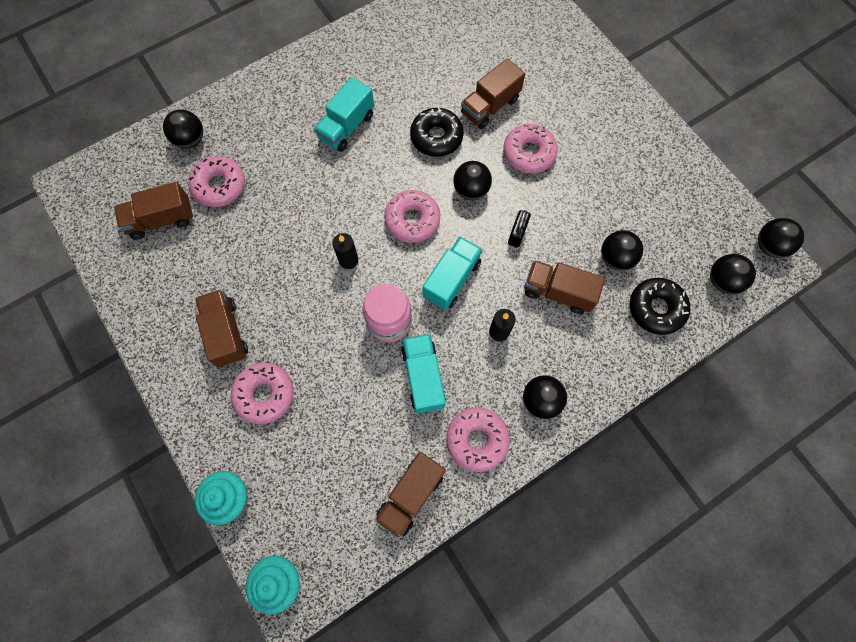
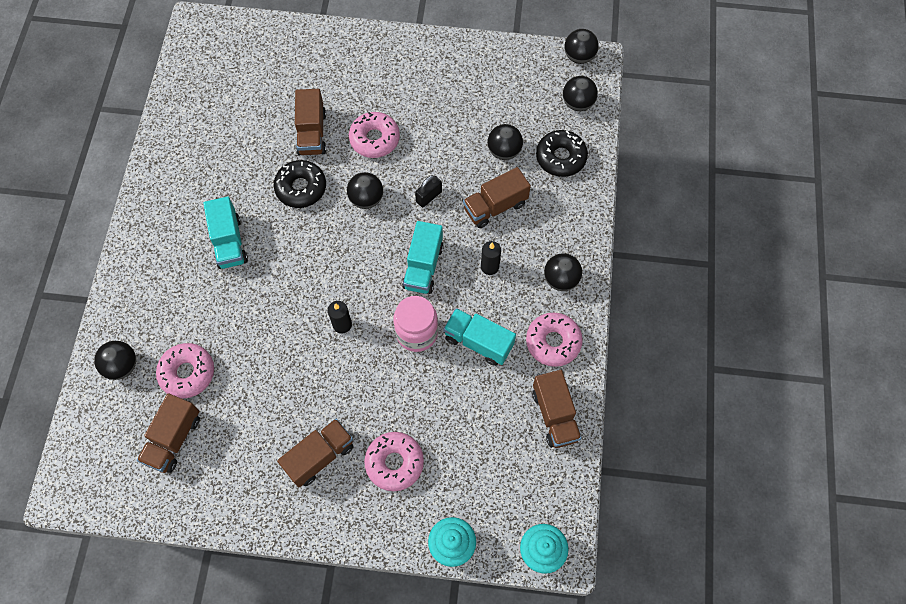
camera: 50 degrees left, 5 degrees down
(226, 333) = (319, 456): brown truck -> brown truck turned 120 degrees clockwise
(412, 220) = (352, 256): pink donut -> none
(452, 280) = (423, 266): turquoise truck -> turquoise truck turned 150 degrees counterclockwise
(517, 234) = (429, 196): black padlock -> black padlock turned 75 degrees clockwise

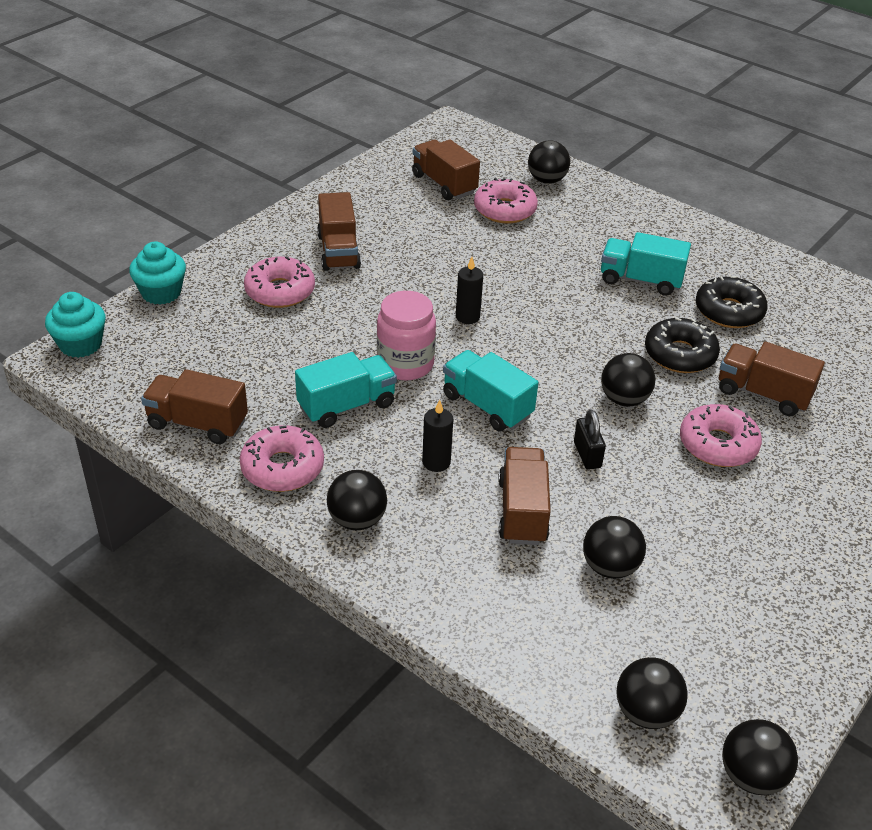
camera: 120 degrees right, 25 degrees down
(561, 157) = (553, 629): black donut -> black donut (729, 311)

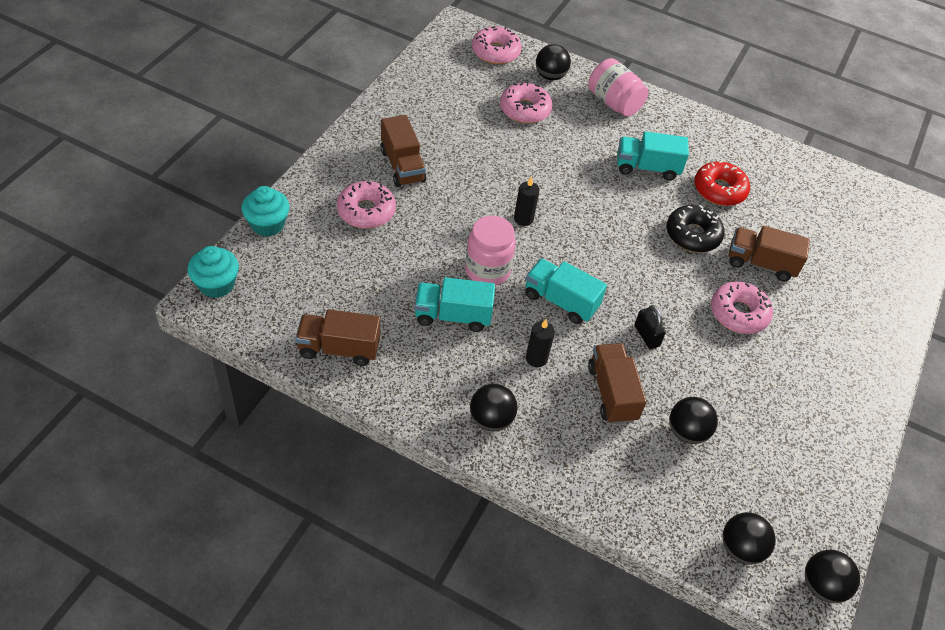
camera: 15 degrees left, 10 degrees up
(282, 468) = (419, 380): pink donut -> pink donut (495, 52)
(347, 406) = (453, 316): turquoise truck -> turquoise truck turned 135 degrees counterclockwise
(444, 184) = (469, 88): brown truck -> none
(618, 212) = (614, 103): none -> pink jar
(624, 399) = (661, 282): black ball -> none
(729, 311) = (719, 190): black donut -> red donut

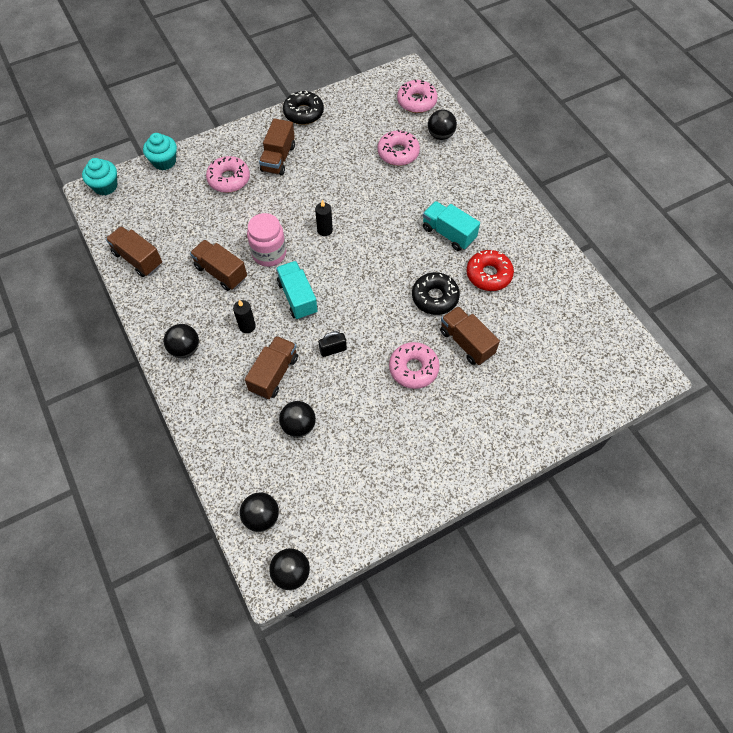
camera: 40 degrees right, 10 degrees up
(386, 107) = (303, 113): none -> black donut
(453, 316) = (221, 272): turquoise truck -> brown truck
(614, 103) = (470, 174): pink jar -> none
(646, 336) = (333, 350): black padlock -> black padlock turned 60 degrees clockwise

